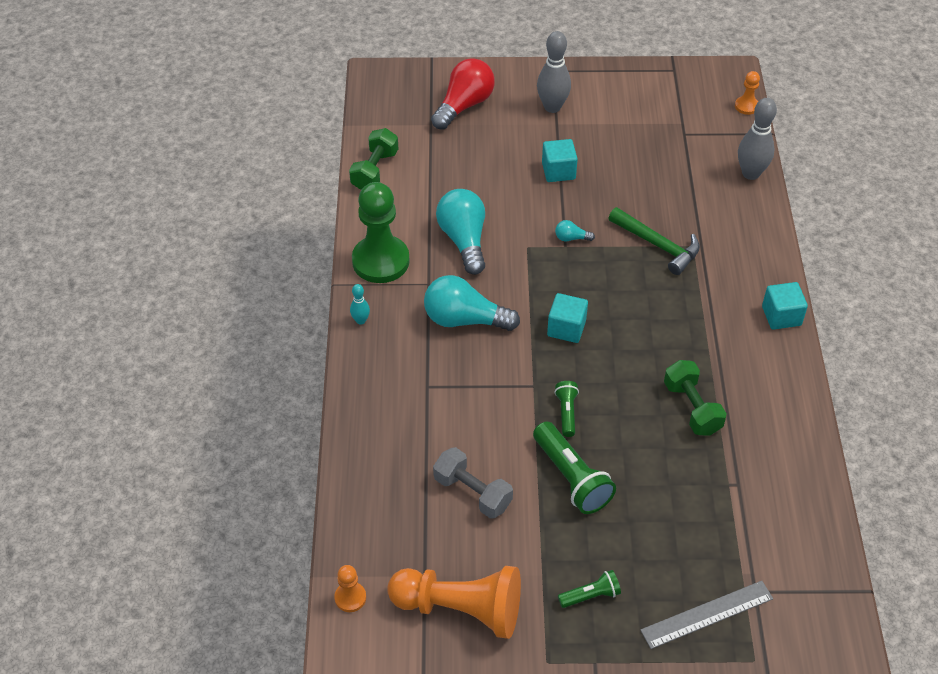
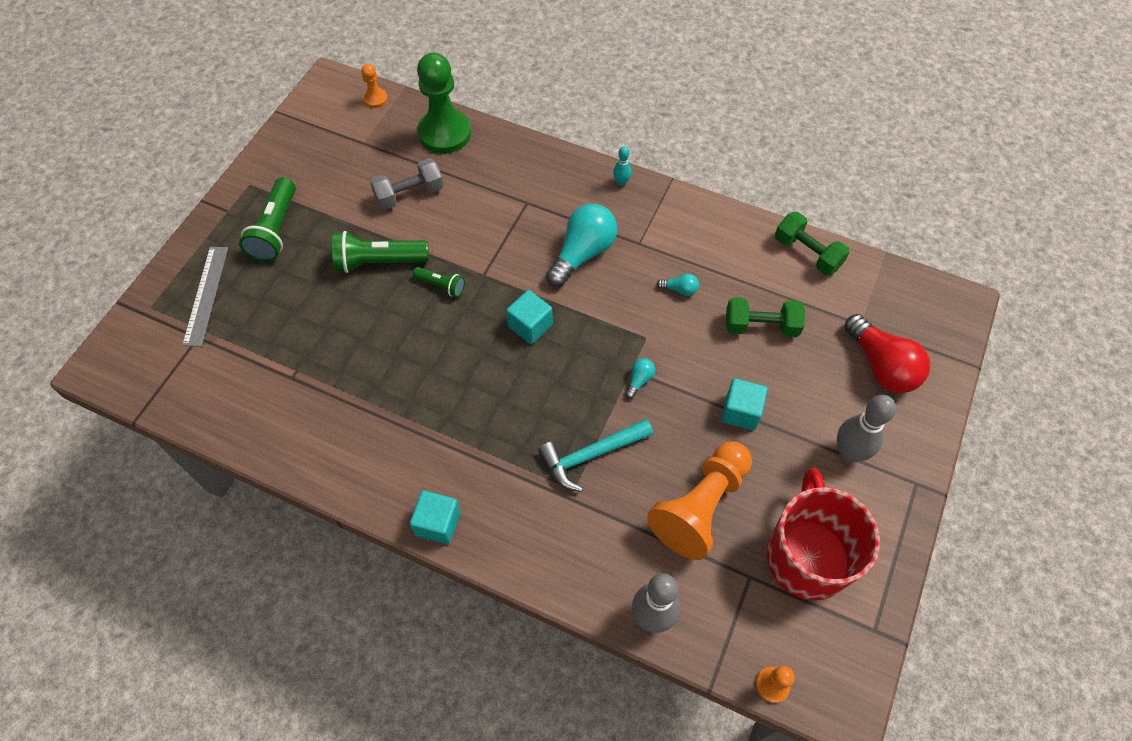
camera: 115 degrees right, 10 degrees up
(380, 261) = (683, 218): green pawn -> green pawn (445, 133)
(460, 609) = (323, 153): orange pawn -> orange pawn (701, 506)
(464, 240) = (680, 289): turquoise light bulb -> turquoise light bulb, size x0.43
(591, 595) = (276, 230): green flashlight -> green flashlight, size x1.81
(648, 110) = (807, 556): none -> red mug
(658, 245) = (590, 455): green hammer -> turquoise hammer
(692, 408) = (386, 383): green dumbbell -> green dumbbell (761, 326)

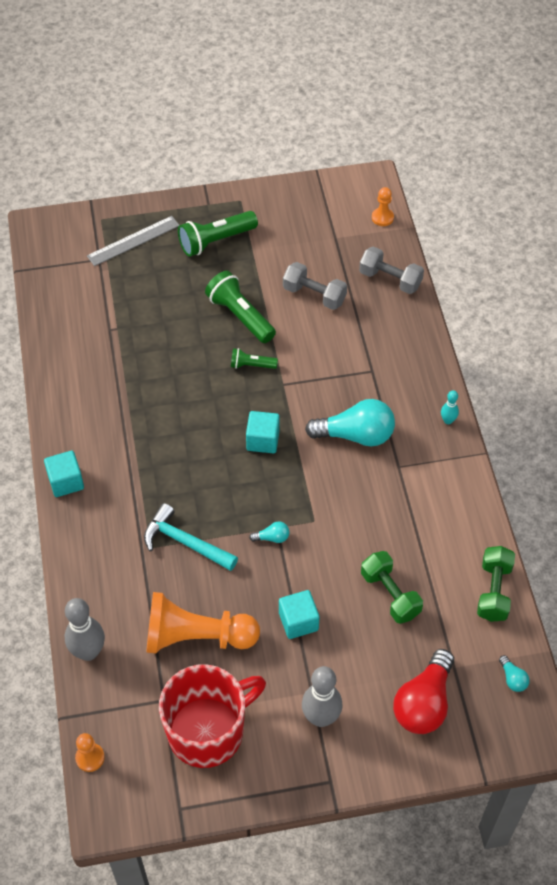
camera: 55 degrees right, 5 degrees down
(441, 286) = (251, 365): green flashlight -> green flashlight turned 105 degrees clockwise
(445, 133) = (390, 279): green pawn -> grey dumbbell
(680, 289) = (377, 519): turquoise light bulb -> turquoise light bulb (512, 679)

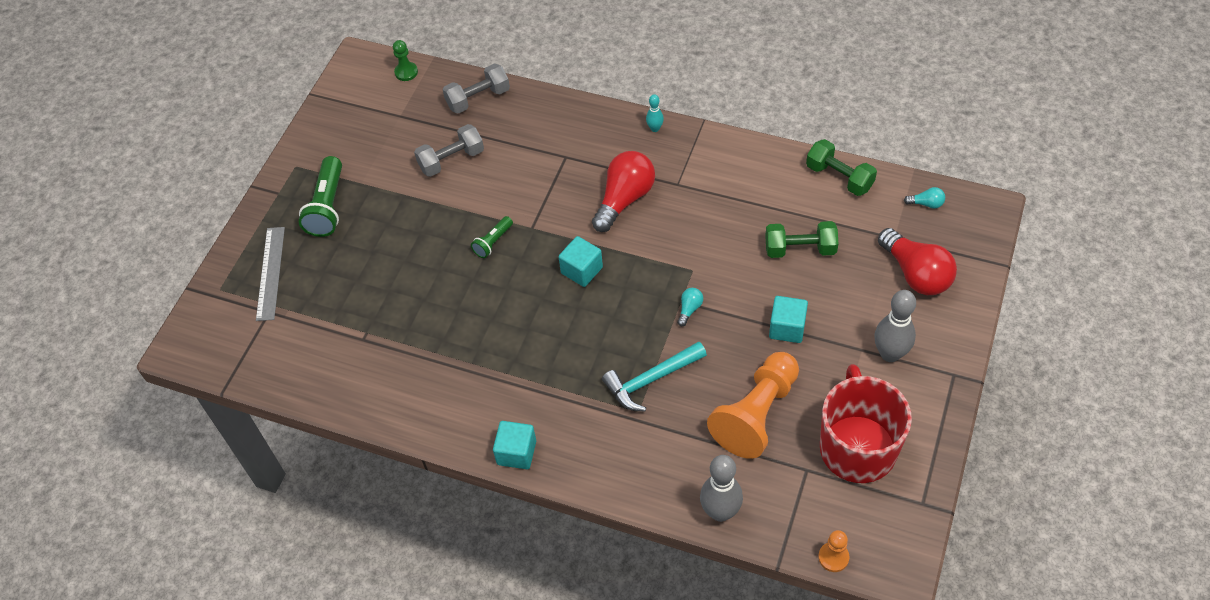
camera: 55 degrees left, 0 degrees up
(240, 316) = (430, 226): green flashlight -> none
(356, 435) = (624, 199): turquoise light bulb -> red light bulb
(382, 218) = (406, 72): orange pawn -> green pawn

